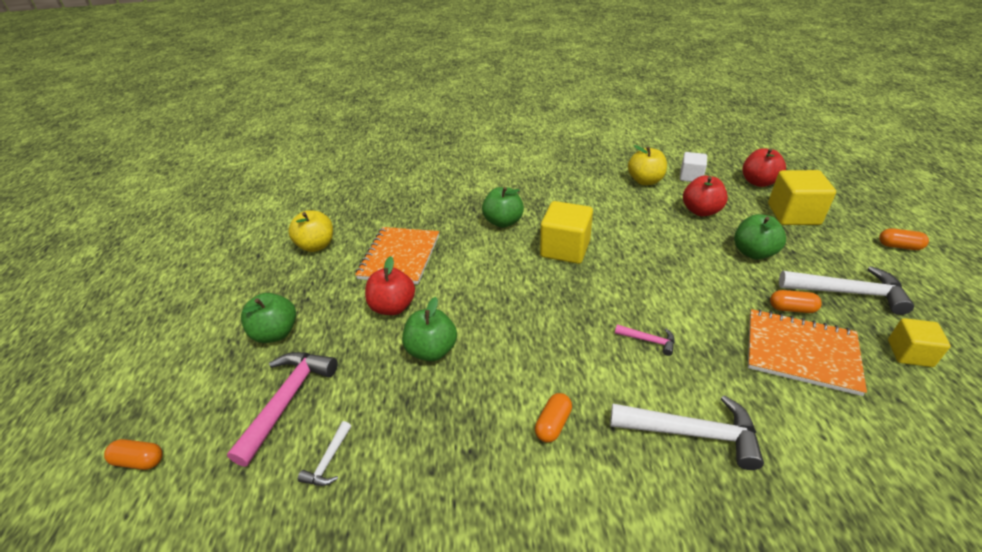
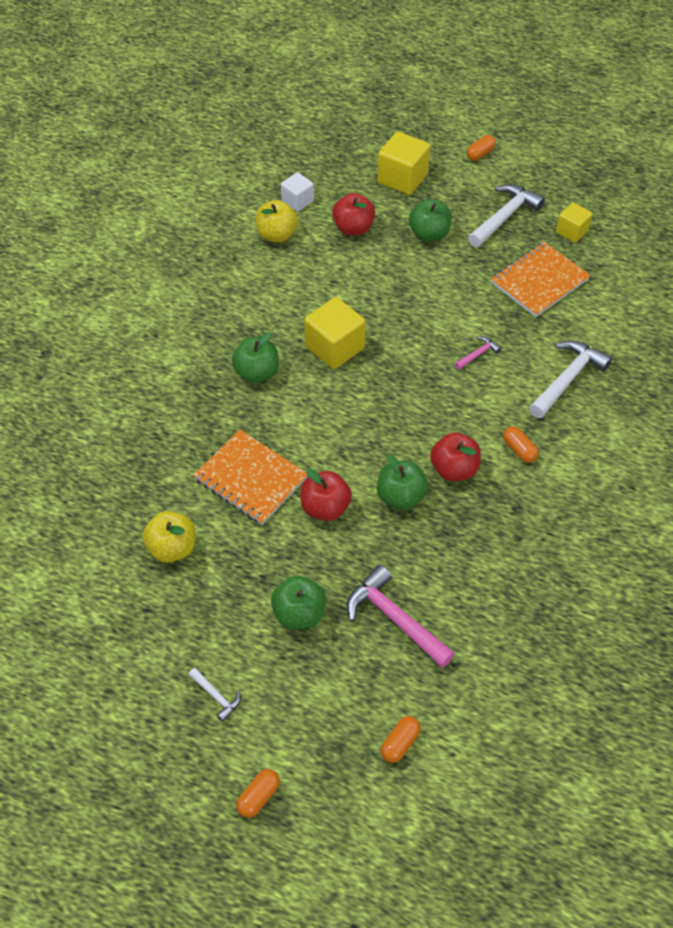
camera: 65 degrees left, 15 degrees up
(328, 461) = (475, 601): white hammer -> white hammer (216, 696)
(758, 182) = (343, 166): red apple -> red apple (454, 469)
(792, 309) = (499, 256): orange capsule -> orange capsule (258, 796)

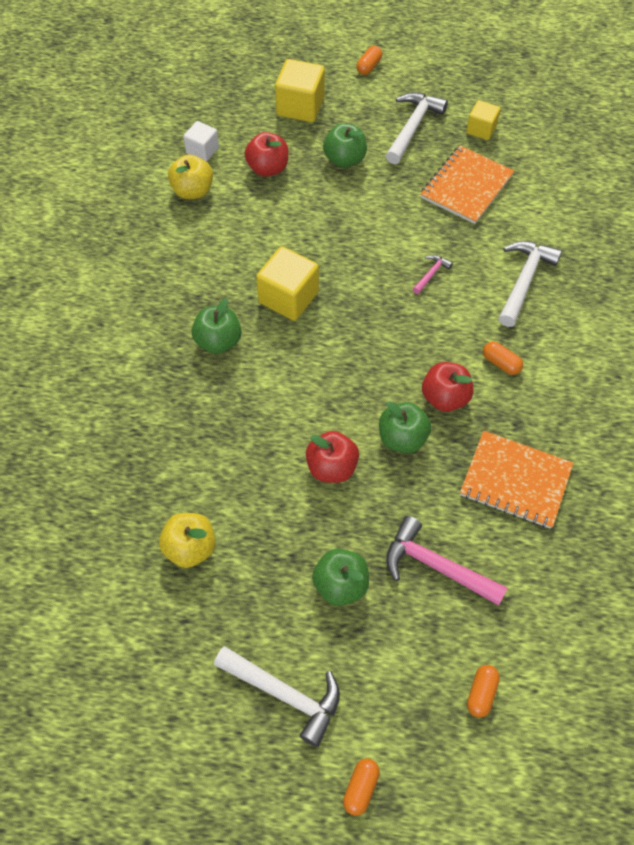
camera: 15 degrees left, 5 degrees up
(216, 696) = (285, 694): white hammer -> white hammer, size x2.04
(251, 478) = (247, 455): orange notebook -> orange notebook (515, 480)

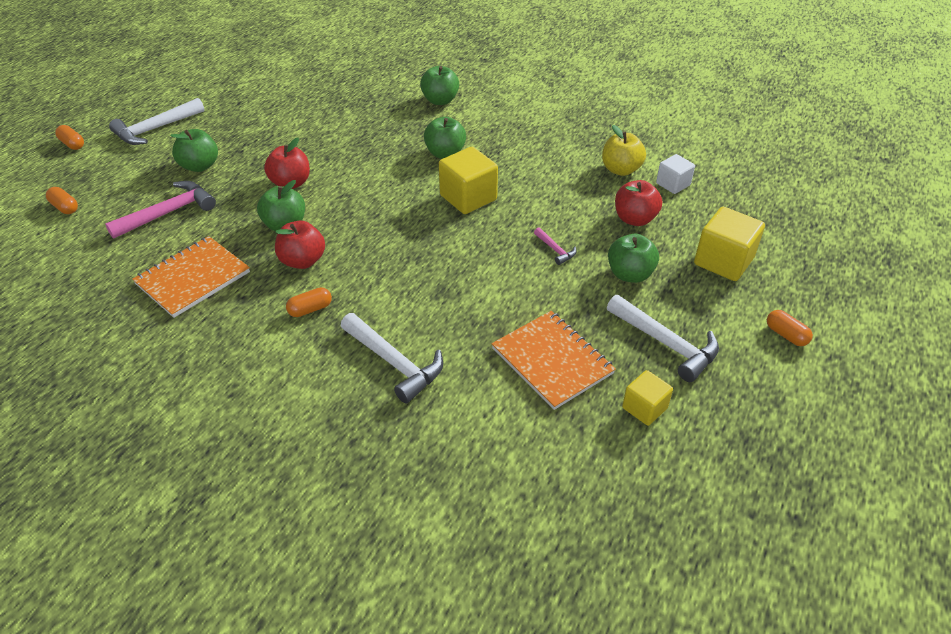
camera: 110 degrees right, 15 degrees down
(107, 383) = (440, 100): none -> green apple
(190, 548) = (284, 112): yellow apple -> none
(431, 274) = (444, 294): pink hammer -> pink hammer (555, 250)

